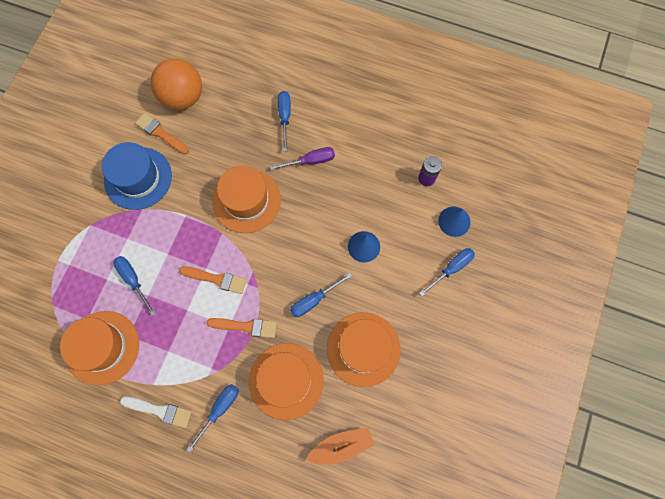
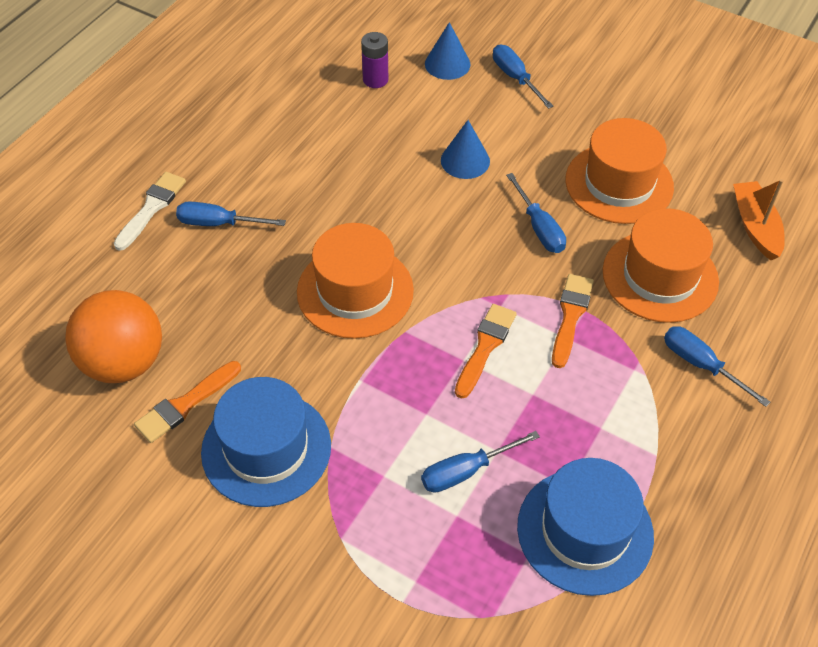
camera: 80 degrees left, 20 degrees down
(102, 347) = (585, 531): orange hat -> blue hat
(160, 410) = (700, 448): white brush -> white brush (151, 208)
(310, 161) = (308, 201): purple screwdriver -> none

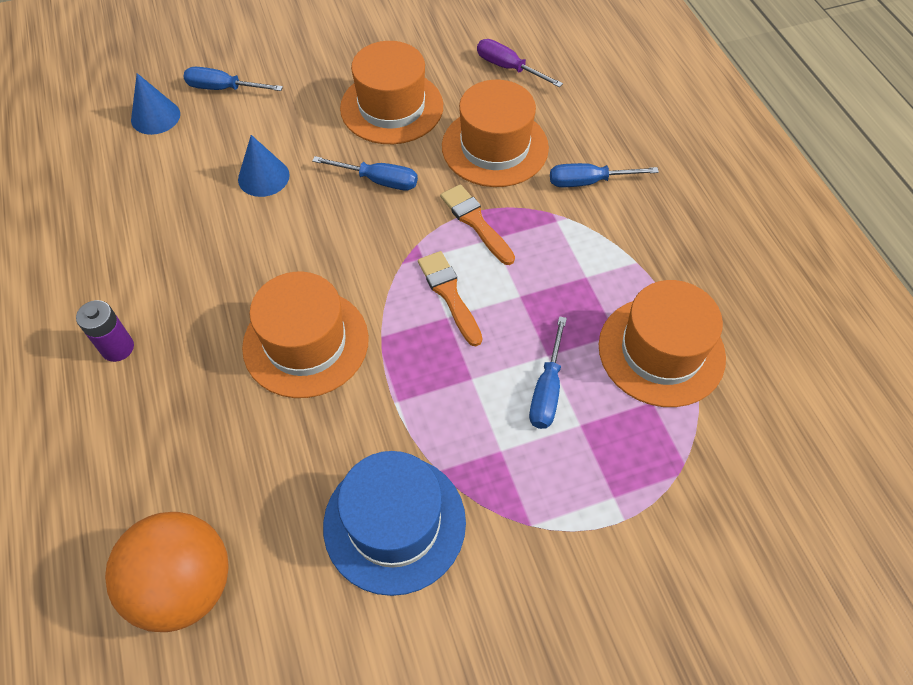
camera: 50 degrees left, 5 degrees up
(151, 208) = (35, 438): white brush -> none
(185, 404) = (285, 560): orange brush -> none
(218, 223) = (119, 395): blue screwdriver -> none
(375, 80) = (109, 172): purple battery -> purple battery (117, 348)
(585, 531) = (661, 351): blue hat -> orange hat
(755, 226) = (508, 68): orange boat -> purple screwdriver

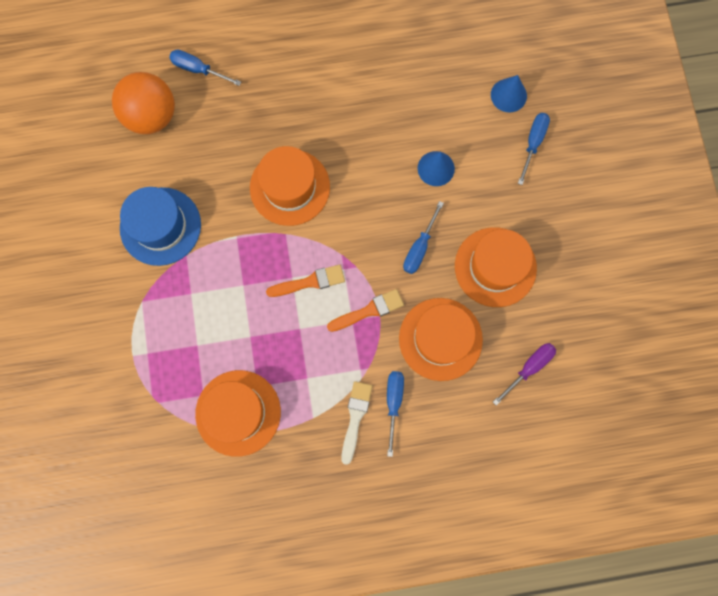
camera: 100 degrees right, 20 degrees up
(117, 348) = (307, 78): purple battery -> none
(547, 390) = (225, 330): blue screwdriver -> blue screwdriver (198, 70)
(620, 217) = (355, 417): none -> white brush

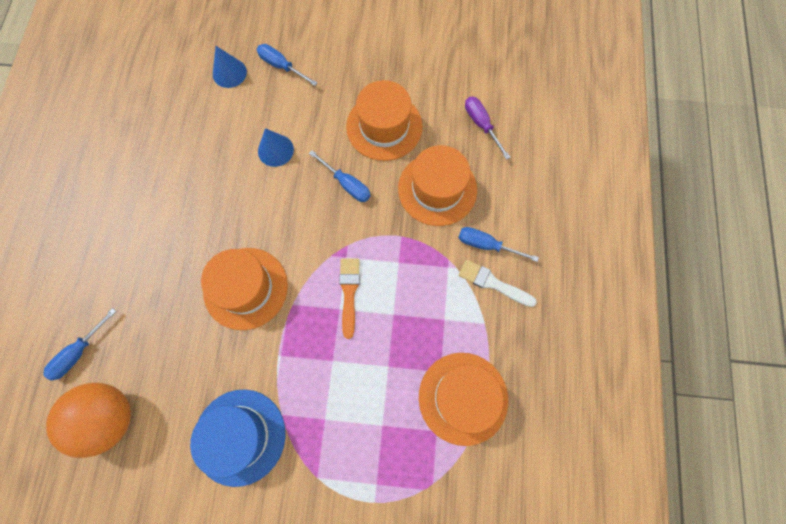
camera: 75 degrees left, 5 degrees down
(369, 310) = (393, 244): orange brush -> none

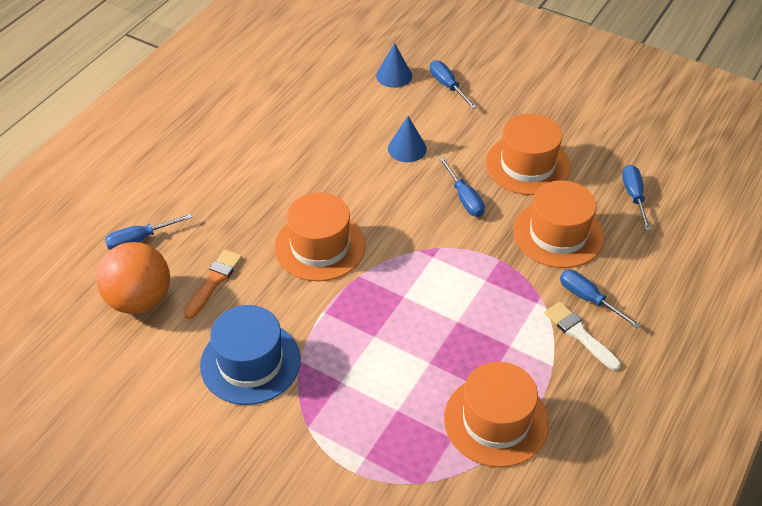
camera: 25 degrees right, 25 degrees down
(349, 292) = (421, 287): orange brush -> orange brush (214, 281)
(481, 125) = (634, 196): purple screwdriver -> blue screwdriver

